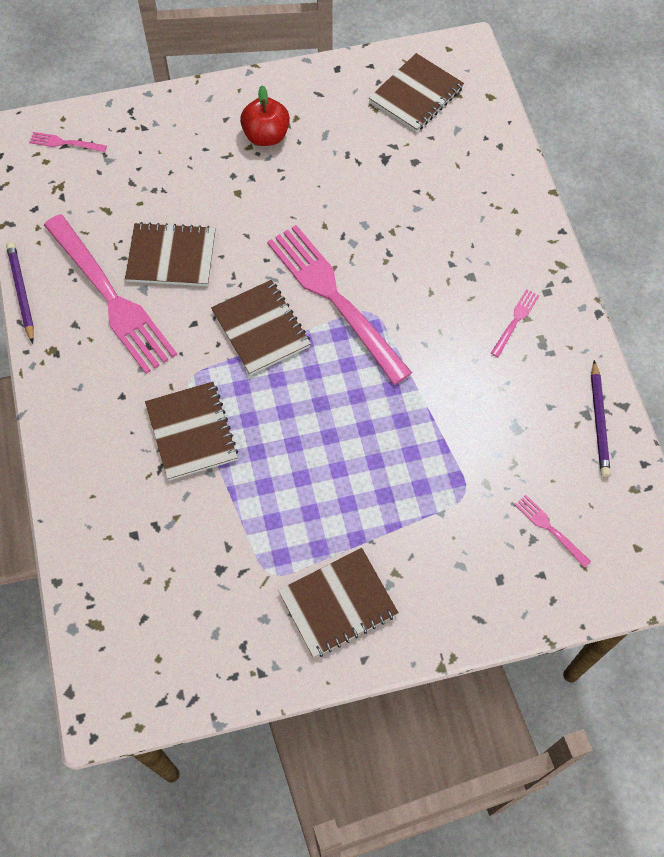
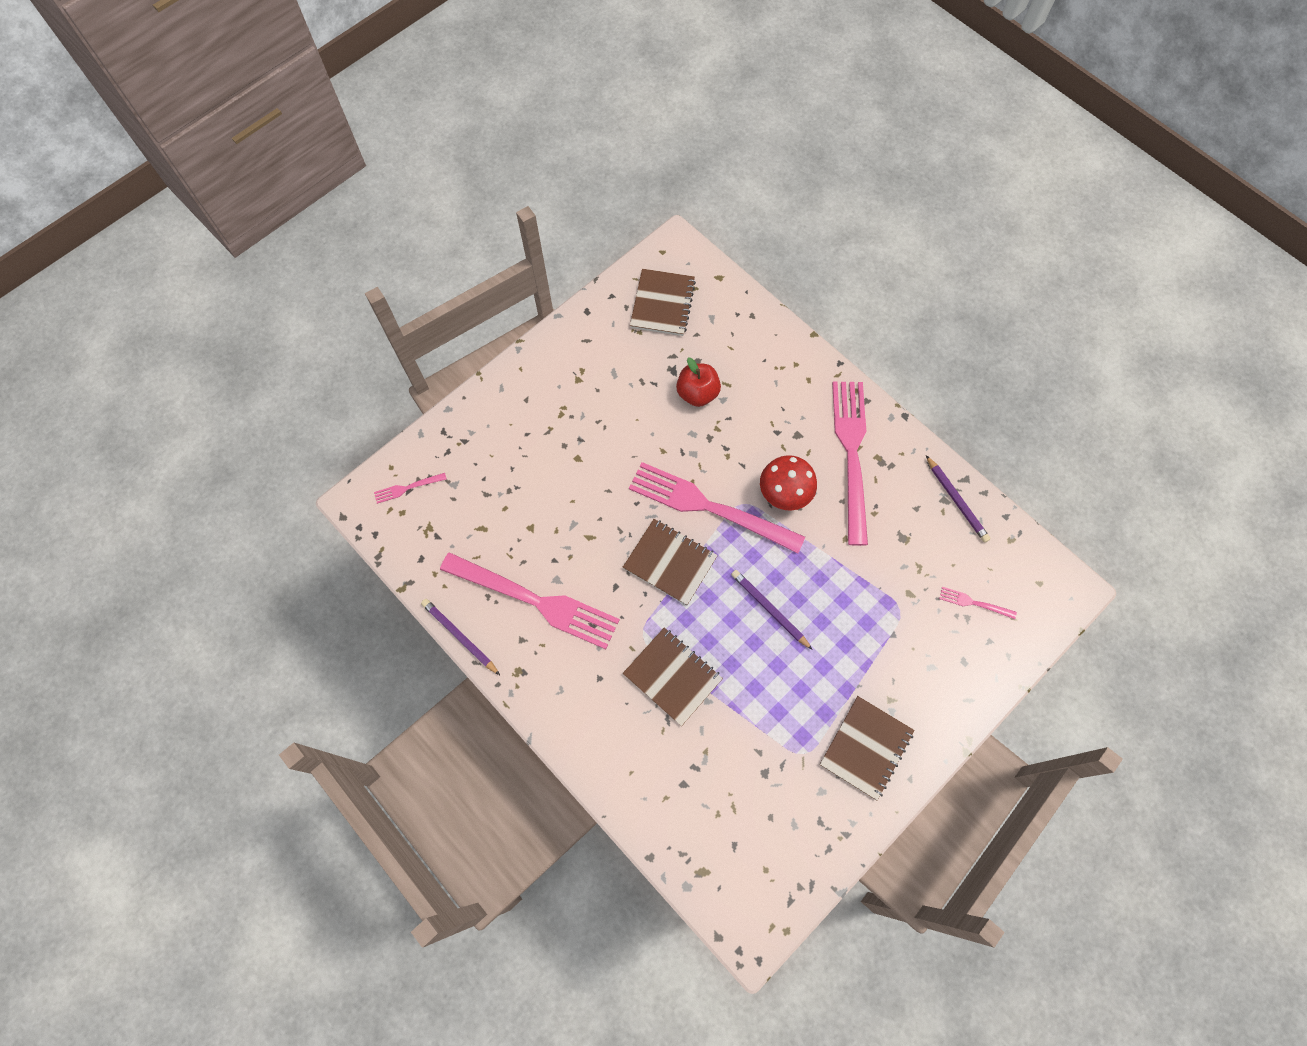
camera: 30 degrees left, 5 degrees up
(171, 256) = (561, 540): brown notebook -> none
(266, 136) = (568, 398): red apple -> red apple (697, 393)
(329, 422) = (769, 609): none -> purple pencil
(418, 325) = (784, 495): none -> red mushroom
(515, 320) = (851, 453): pink fork -> pink fork, size x2.48

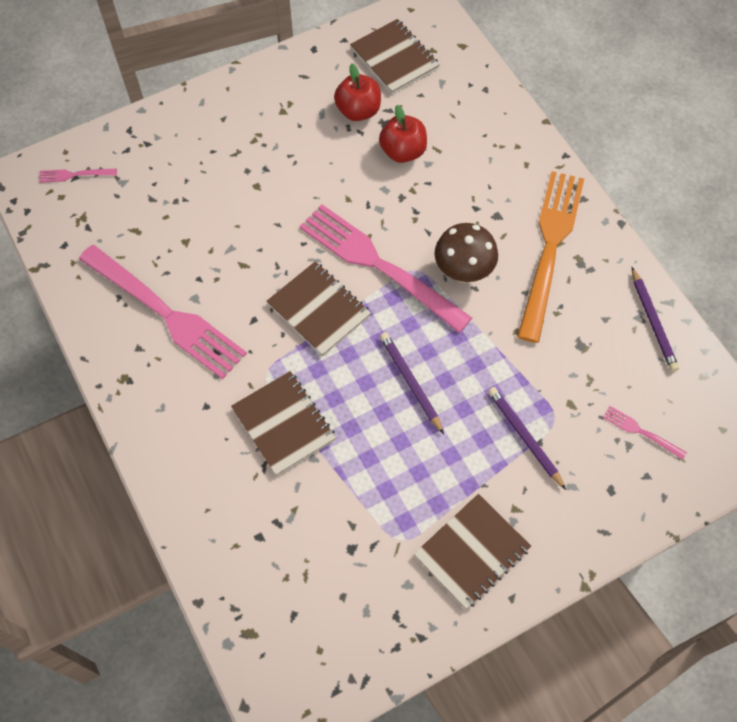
camera: 15 degrees right, 5 degrees down
(459, 636) = (76, 329): purple pencil -> purple pencil (524, 437)
(646, 363) = (358, 111): none -> red apple
(662, 304) = (394, 58): brown notebook -> brown notebook turned 60 degrees counterclockwise
(784, 495) = (463, 272): red mushroom -> brown mushroom
(851, 453) = (550, 247): pink fork -> orange fork

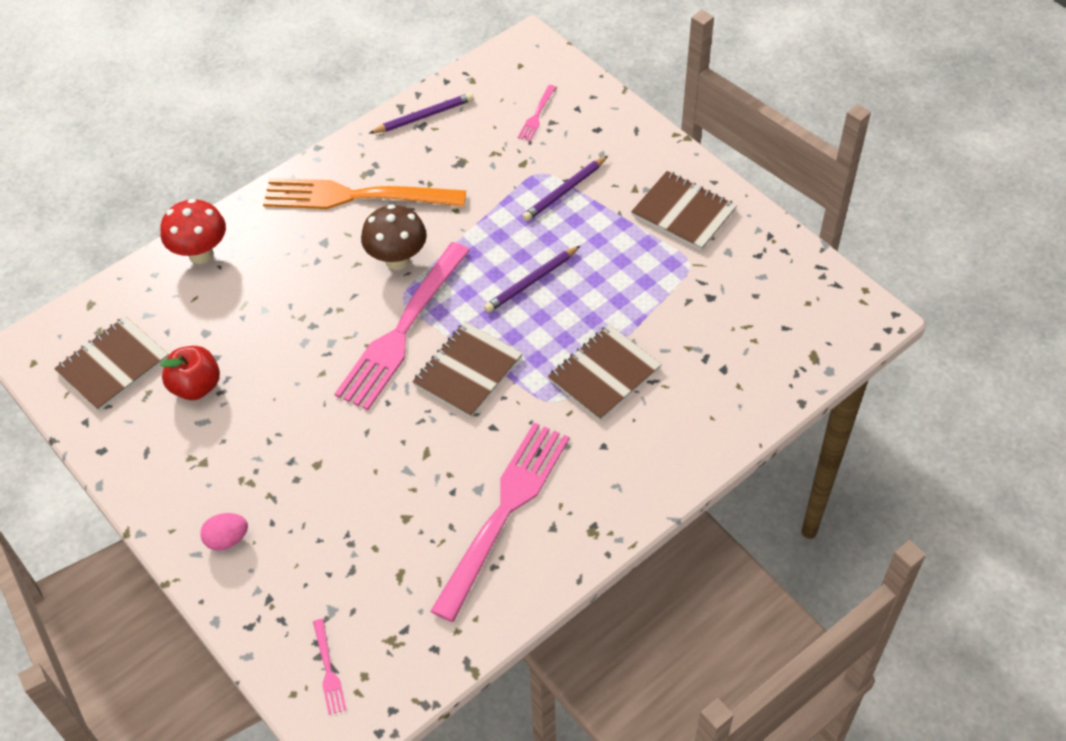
camera: 100 degrees left, 10 degrees down
(207, 121) = (227, 539): none -> pink egg
(403, 151) = (250, 334): red apple -> none
(502, 122) = (201, 254): none -> red mushroom

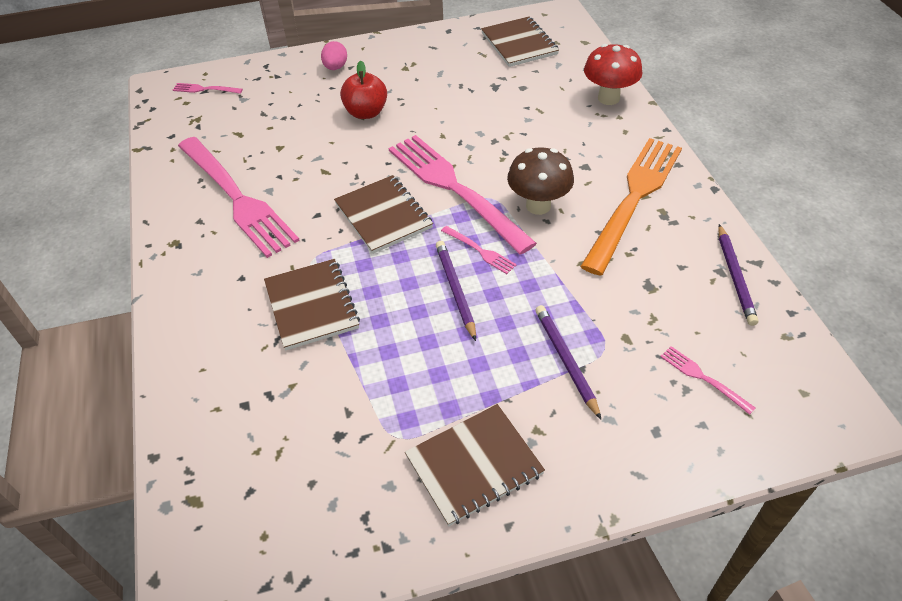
camera: 115 degrees right, 5 degrees down
(196, 386) = (474, 75): red apple -> red apple (366, 112)
(476, 281) = (480, 251): none -> pink fork

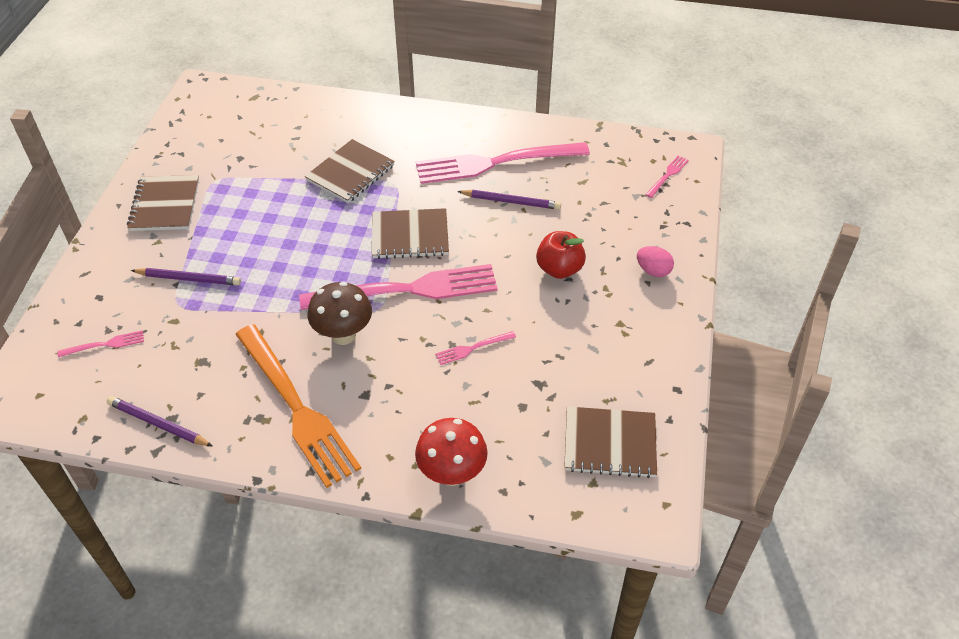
camera: 115 degrees right, 0 degrees up
(312, 305) = (350, 173): brown notebook -> brown notebook turned 60 degrees counterclockwise
(455, 290) = (300, 248): purple pencil -> purple pencil (511, 201)
(480, 251) = (325, 277): pink fork -> pink fork (472, 348)

